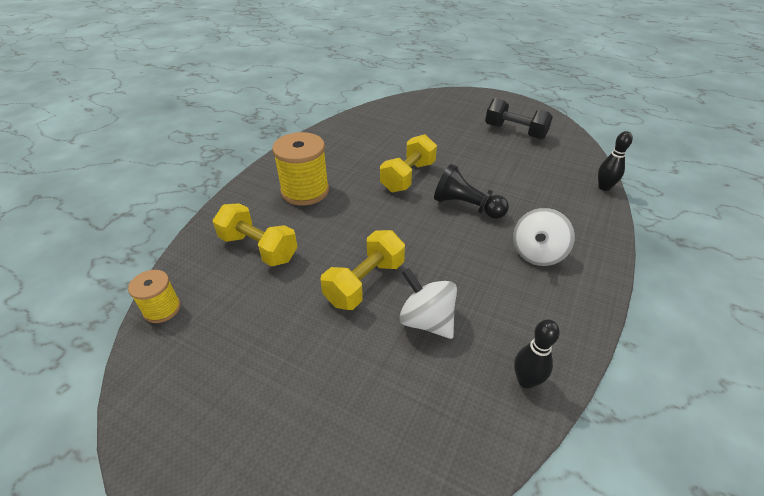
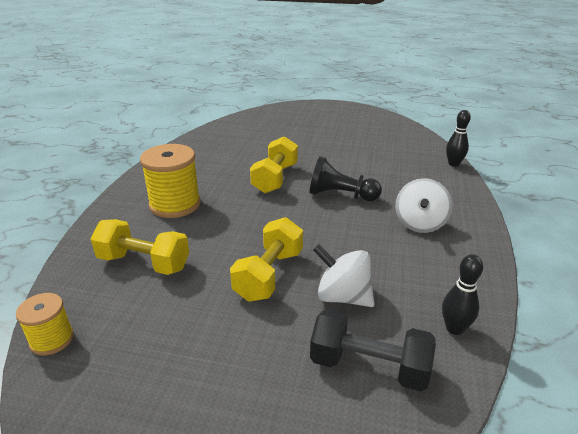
camera: 15 degrees left, 10 degrees down
(515, 132) = (359, 131): black dumbbell -> black dumbbell (369, 366)

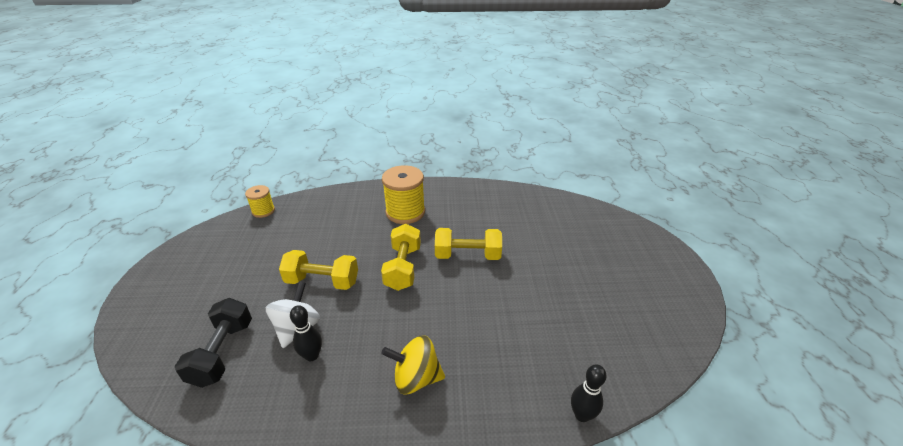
camera: 75 degrees right, 5 degrees up
(144, 263) = (331, 220): yellow dumbbell -> yellow dumbbell (403, 268)
(340, 195) = (453, 306): black pawn -> none
(420, 224) = (416, 378): white spinning top -> yellow spinning top
(454, 328) = (255, 409): black bowling pin -> black bowling pin (312, 355)

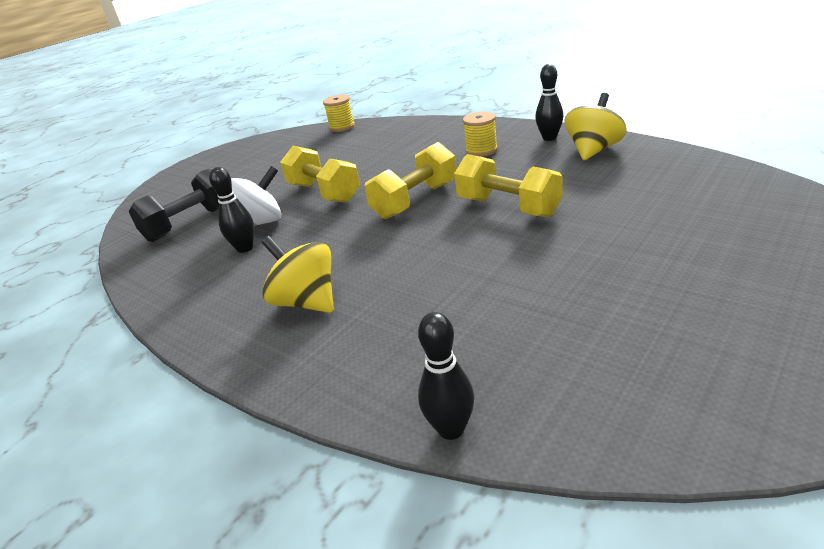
camera: 45 degrees right, 5 degrees down
(405, 212) = (481, 150): yellow spool -> yellow spool, size x0.56
(439, 192) = (549, 138): none -> black bowling pin
(475, 197) = (593, 150): none -> yellow spinning top

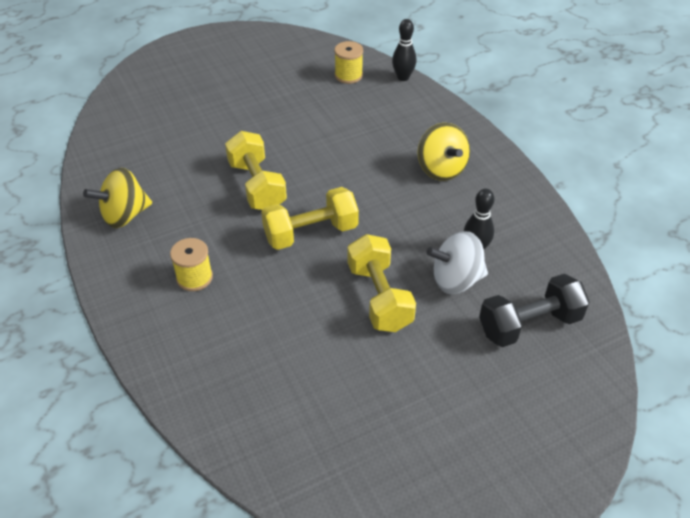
camera: 160 degrees left, 15 degrees up
(342, 127) = (278, 476): yellow spool -> yellow spool (348, 75)
(549, 138) = (124, 258): black bowling pin -> none

